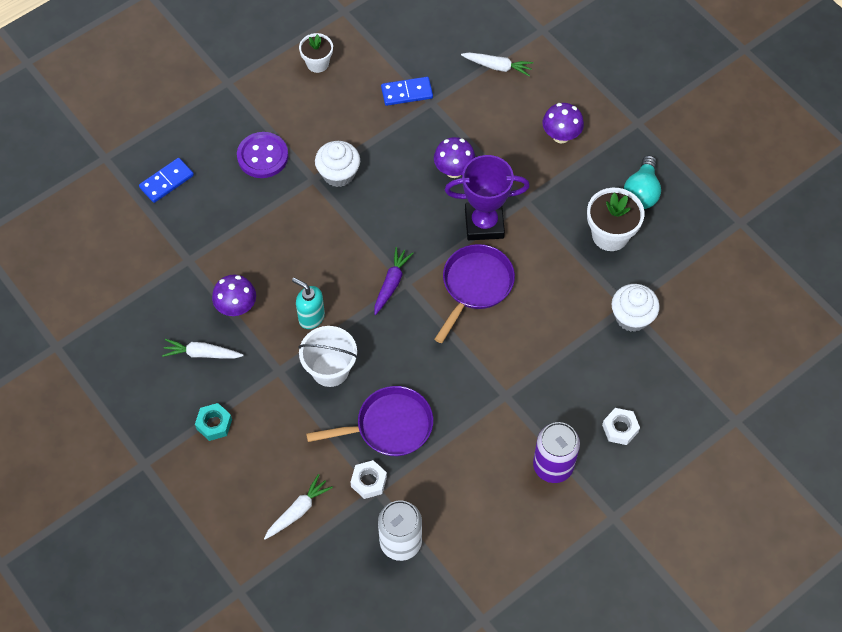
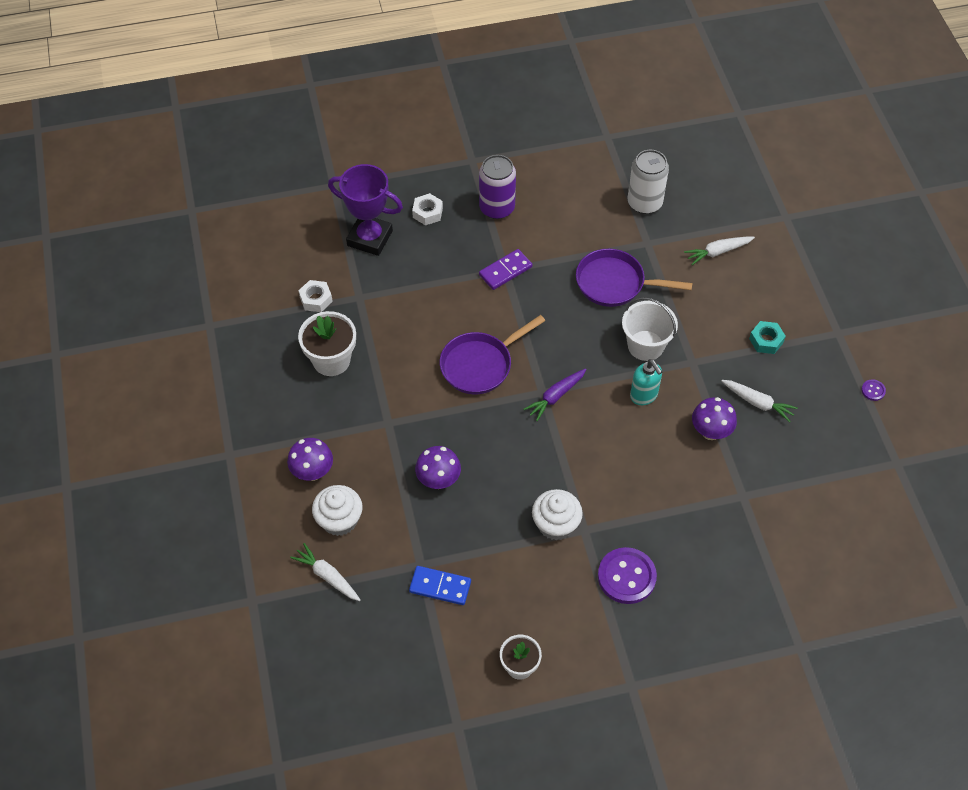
camera: 155 degrees left, 5 degrees down
(94, 412) = (873, 390): none -> purple button
(167, 182) = (739, 590): blue domino -> none
(368, 481) = (651, 251): white nut -> white nut (316, 299)
(484, 224) = (440, 416): purple trophy -> purple trophy (370, 238)
(504, 394) = (505, 271): none -> purple domino
(632, 317) = (360, 287): white cupcake -> white cupcake (339, 520)
(641, 192) = (275, 386): turquoise light bulb -> none

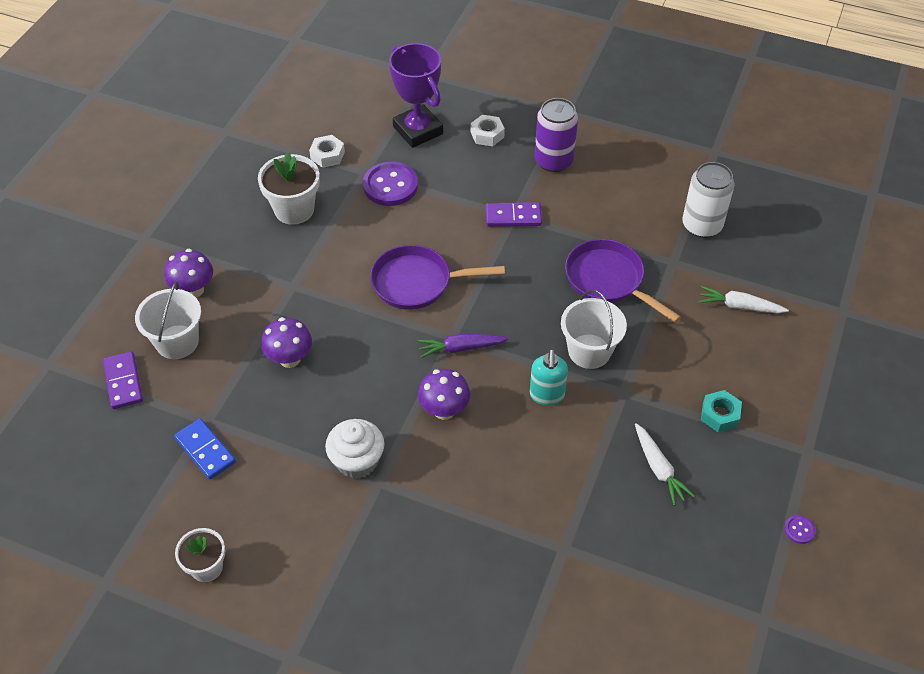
camera: 35 degrees right, 5 degrees down
(327, 576) = (123, 382): white carrot -> purple domino
(339, 520) = (177, 342): white cupcake -> white bucket
(626, 577) = (379, 551): purple button -> purple button (390, 186)
(710, 432) = (585, 467): purple mushroom -> purple mushroom (444, 410)

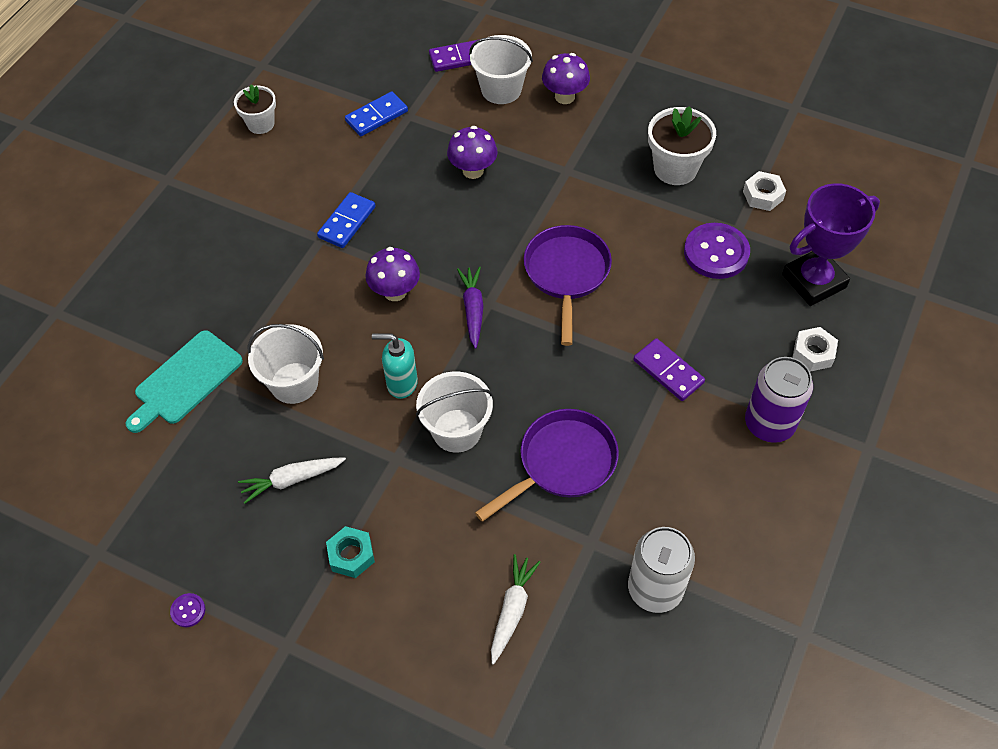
camera: 95 degrees right, 5 degrees up
(357, 461) = (347, 222): white cupcake -> blue domino
(513, 216) = (668, 371): purple domino -> purple domino turned 45 degrees counterclockwise
(557, 481) = (294, 383): none -> white bucket
(566, 579) = (185, 380): none -> turquoise cutting board

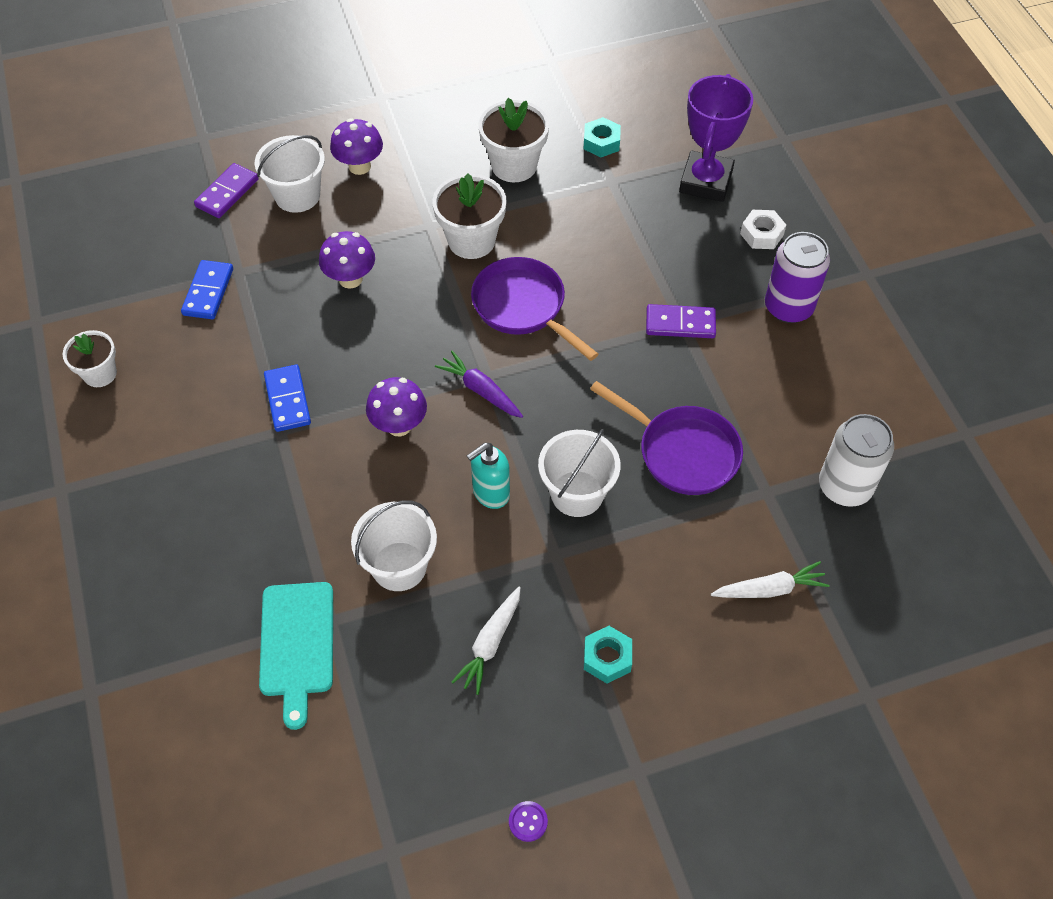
camera: 45 degrees left, 0 degrees up
(512, 610) = (770, 589): white carrot -> white carrot turned 105 degrees clockwise
(562, 463) = (682, 452): purple pan -> purple pan turned 120 degrees clockwise
(583, 201) = (471, 241): none -> white flower pot
(716, 253) = (615, 209): purple button -> none
(763, 195) = (601, 142): white nut -> turquoise nut

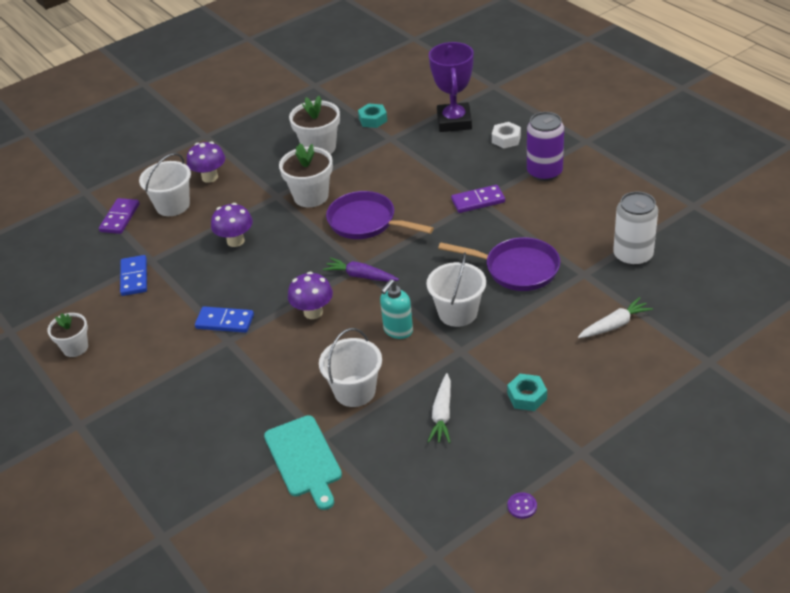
camera: 15 degrees left, 15 degrees down
(288, 400) = (225, 321): blue domino -> blue domino turned 45 degrees counterclockwise

